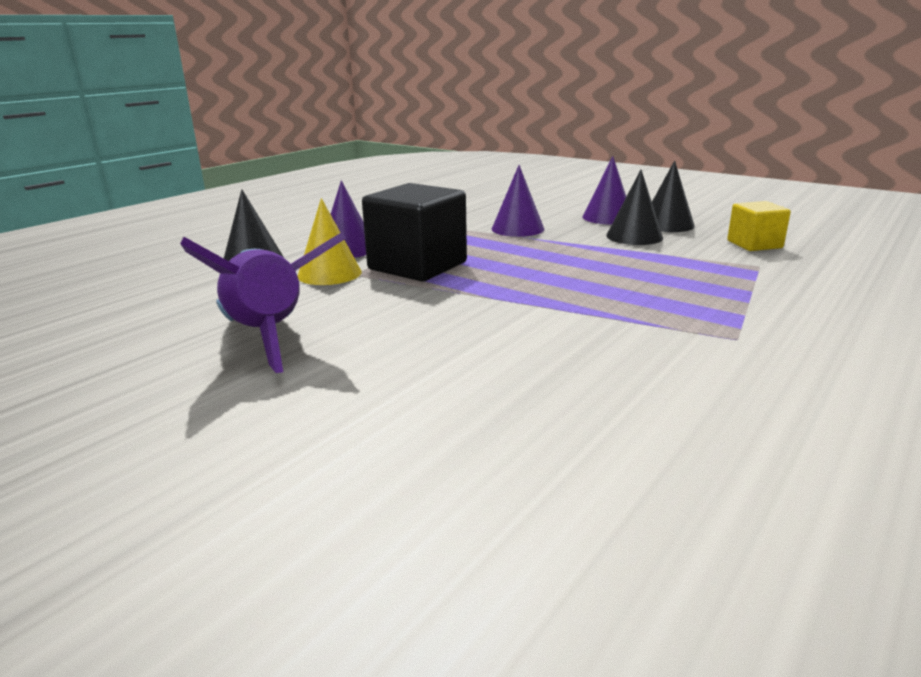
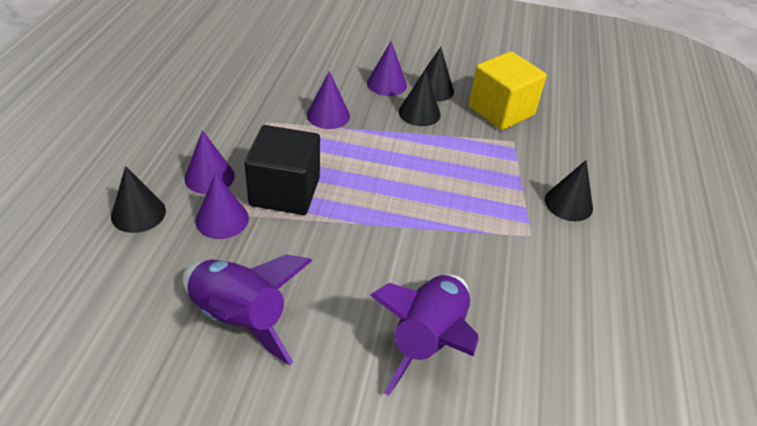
camera: 30 degrees left, 20 degrees up
(329, 274) = (222, 219): yellow cone -> purple cone
(491, 398) = (428, 340): none -> purple rocket
(754, 244) = (501, 111): yellow cube -> yellow cube, size x1.77
(823, 321) = (568, 203): none -> black cone

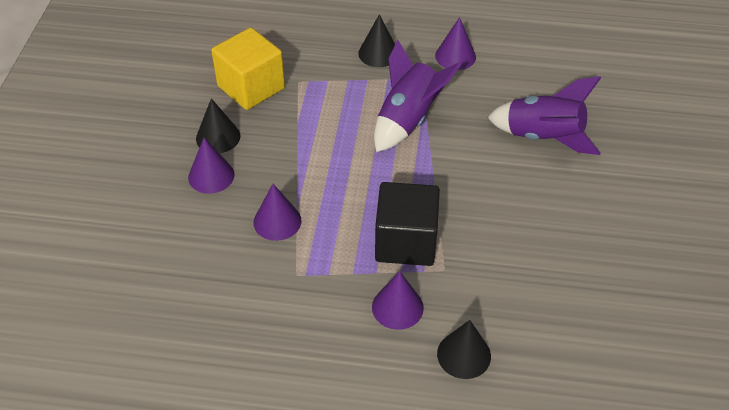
camera: 90 degrees left, 5 degrees up
(222, 219) = (455, 284): purple cone -> purple cone (455, 56)
(240, 318) = (560, 250): purple rocket -> purple rocket (408, 120)
(419, 113) = (263, 147): black cone -> none

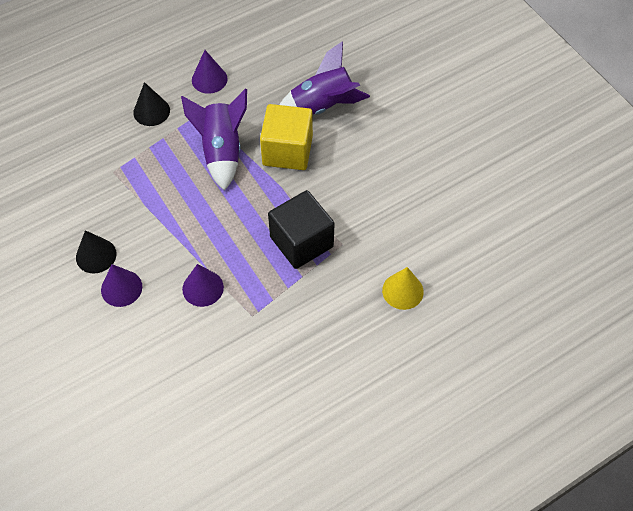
camera: 40 degrees left, 10 degrees up
(251, 87) = (81, 200): yellow cube -> yellow cube (287, 151)
(397, 307) = (336, 290): purple cone -> none
(464, 355) = (402, 291): black cone -> yellow cone

